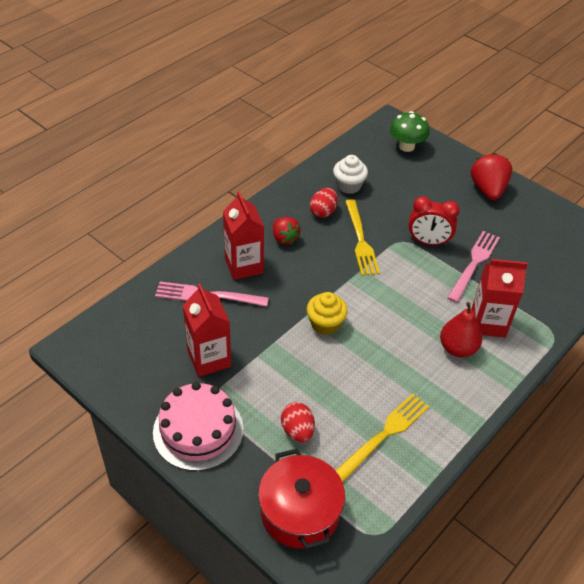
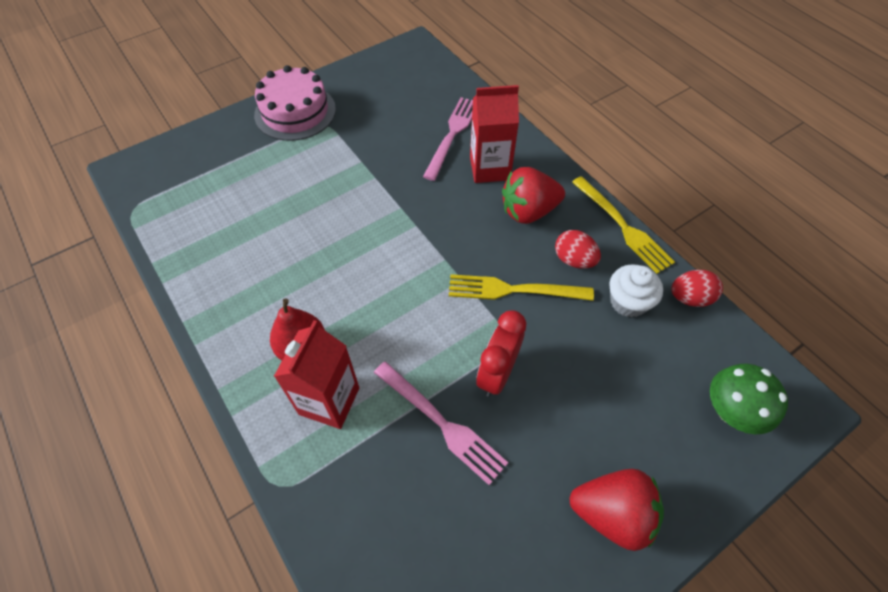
camera: 105 degrees right, 10 degrees up
(209, 359) = (370, 127): red carton -> none
(284, 238) = (528, 211): red strawberry -> red strawberry, size x1.53
(297, 431) = (262, 176): red egg -> red egg (690, 298)
(300, 512) = (183, 164): red pot -> none
(325, 324) = (384, 224): yellow cupcake -> none
(385, 434) = (225, 243): yellow fork -> yellow fork (623, 227)

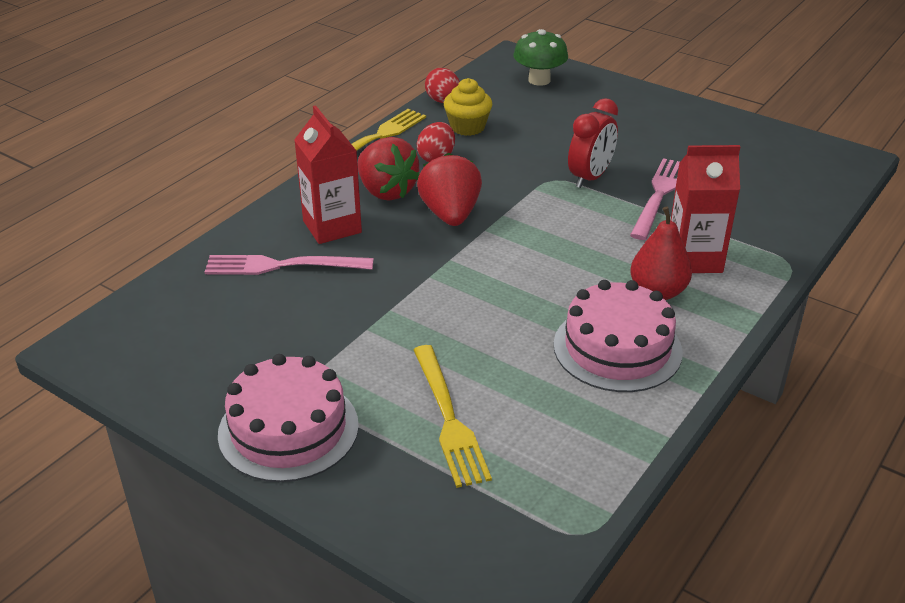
camera: 110 degrees left, 20 degrees down
(258, 290) = (617, 348): none -> pink cake
(497, 373) = (590, 177): red clock -> red clock turned 60 degrees counterclockwise
(512, 290) = (495, 184): yellow fork -> yellow fork (449, 420)
(612, 513) = (659, 116): red strawberry -> red strawberry (450, 215)
(628, 302) = (467, 127): white cupcake -> yellow cupcake

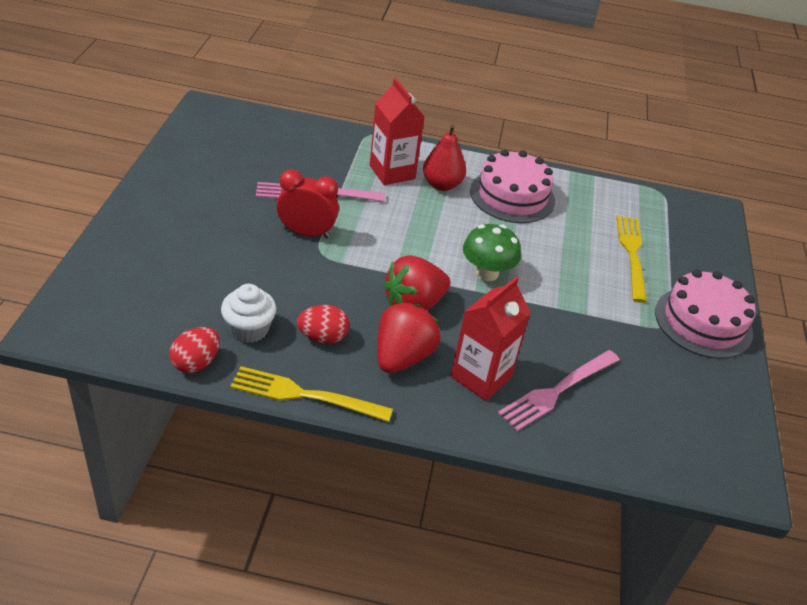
camera: 120 degrees left, 5 degrees up
(281, 266) = (556, 391): pink fork -> pink fork turned 75 degrees clockwise
(449, 420) = (631, 253): yellow fork -> yellow fork turned 45 degrees counterclockwise
(467, 127) = (249, 329): yellow cupcake -> white cupcake
(539, 80) = (115, 296): green mushroom -> green mushroom (486, 273)

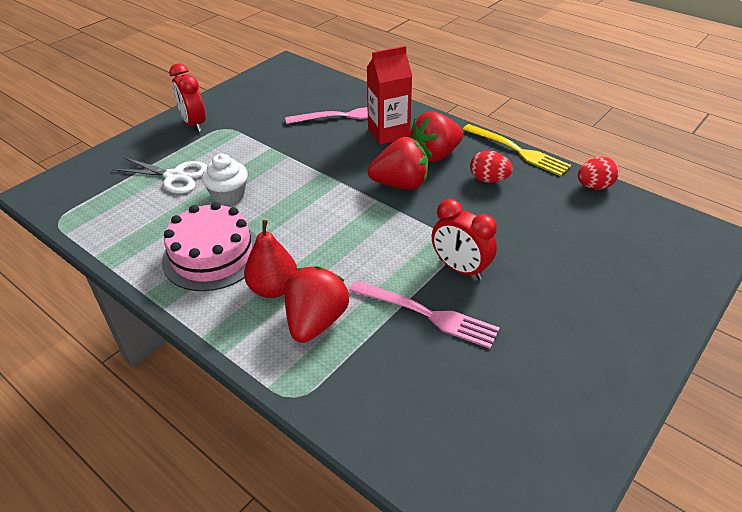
camera: 145 degrees left, 0 degrees up
(249, 329) = (546, 198): white cupcake -> white cupcake (228, 195)
(392, 172) = (316, 321): red carton -> red strawberry
(486, 273) = (317, 192): green mushroom -> none
(631, 253) = (175, 176): yellow fork -> white scissors
(703, 322) = (194, 124): pink cake -> red clock

